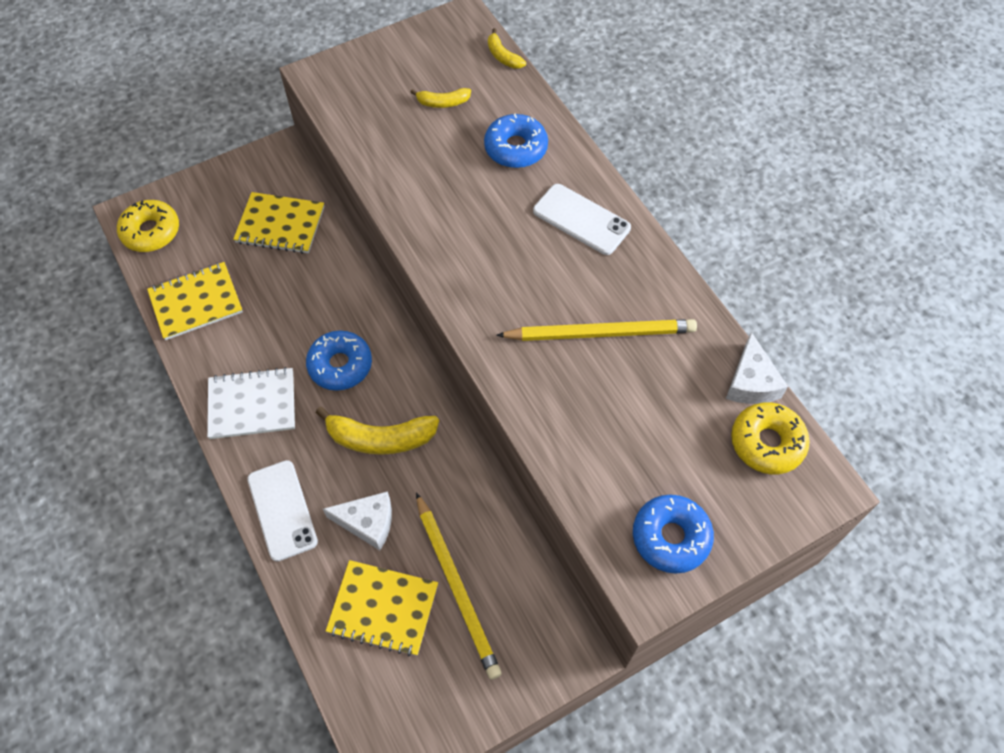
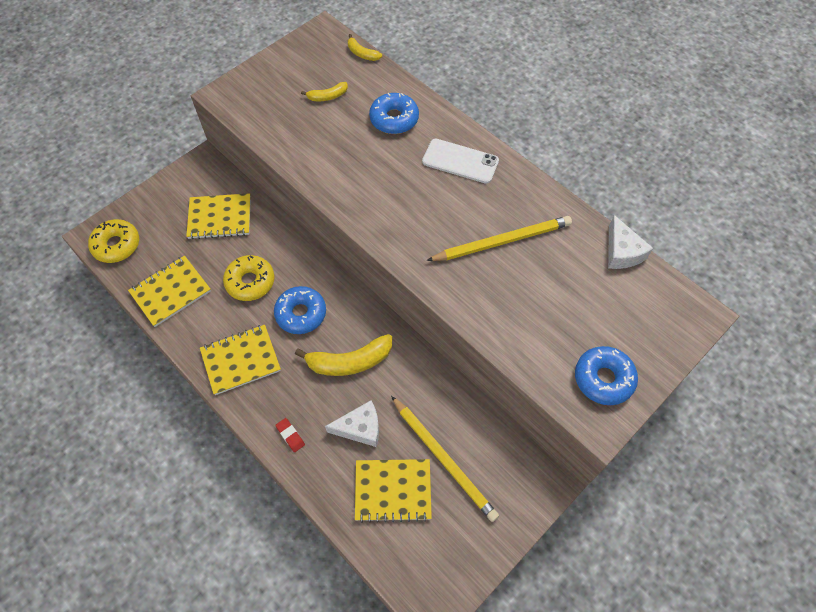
camera: 15 degrees left, 0 degrees up
(252, 404) = (241, 360): white notebook -> yellow notebook
(282, 510) = (290, 435): white phone -> red eraser
(767, 443) = (648, 293): yellow donut -> yellow donut (250, 282)

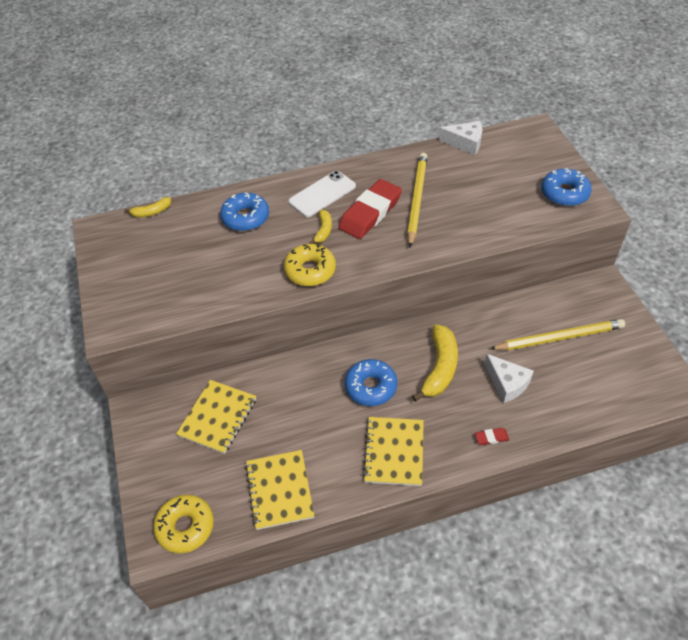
camera: 60 degrees left, 10 degrees down
(250, 282) = (311, 416): yellow donut -> yellow donut (310, 270)
(327, 96) = (182, 252): yellow banana -> yellow banana (323, 230)
(360, 428) = (507, 383): white cheese -> white cheese turned 120 degrees clockwise
(393, 491) = (573, 381): yellow notebook -> none
(458, 210) = (370, 213): none -> red eraser

